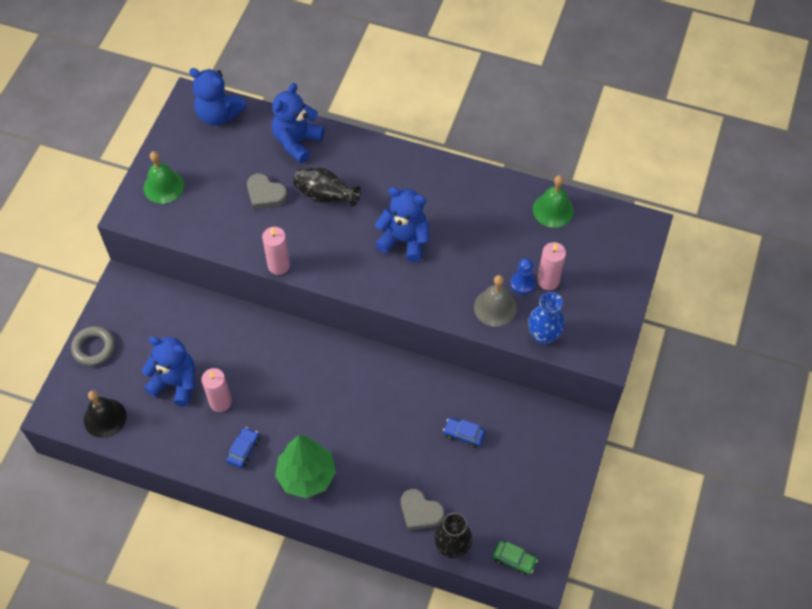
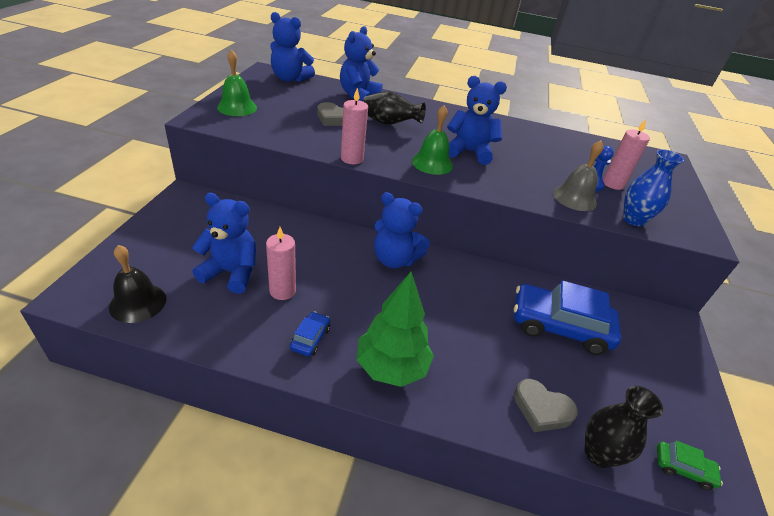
camera: 10 degrees left, 20 degrees down
(94, 348) = (141, 240): grey ring -> none
(324, 360) = (394, 259): none -> blue teddy bear
(464, 434) = (559, 326): blue car -> blue car, size x2.24
(553, 210) = (589, 145): green bell -> green bell (432, 163)

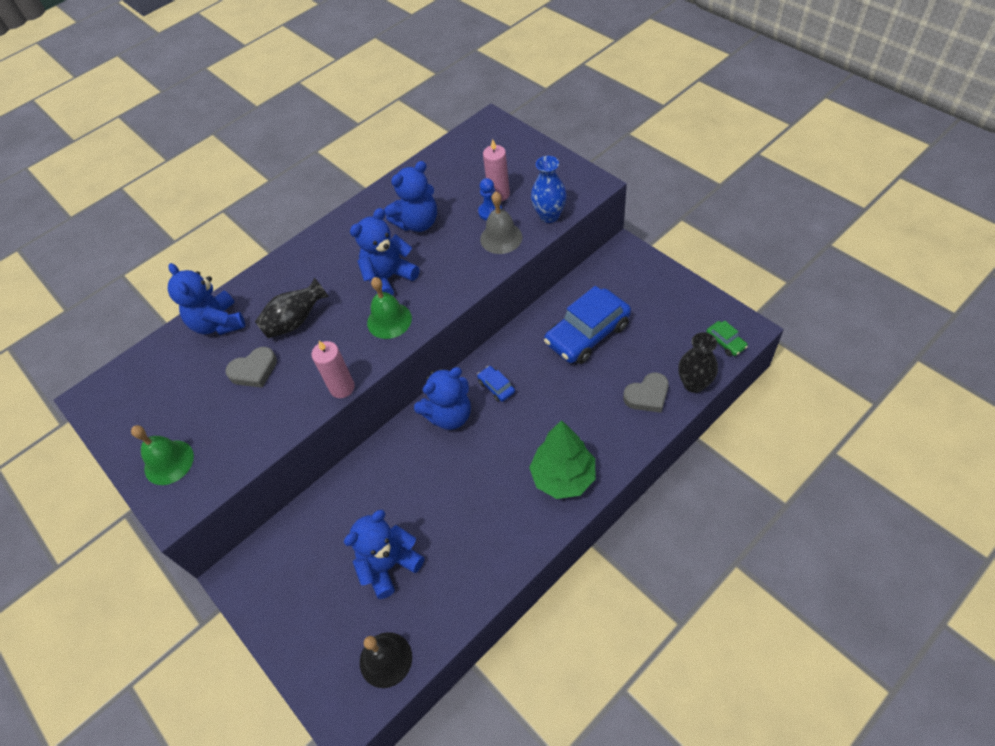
camera: 45 degrees left, 15 degrees up
(282, 291) = (438, 527): pink candle -> none
(290, 79) = (129, 379): blue teddy bear -> blue teddy bear (418, 223)
(310, 338) = (504, 525): blue car -> blue car (496, 387)
(683, 468) = (725, 342): green car -> green car turned 90 degrees clockwise

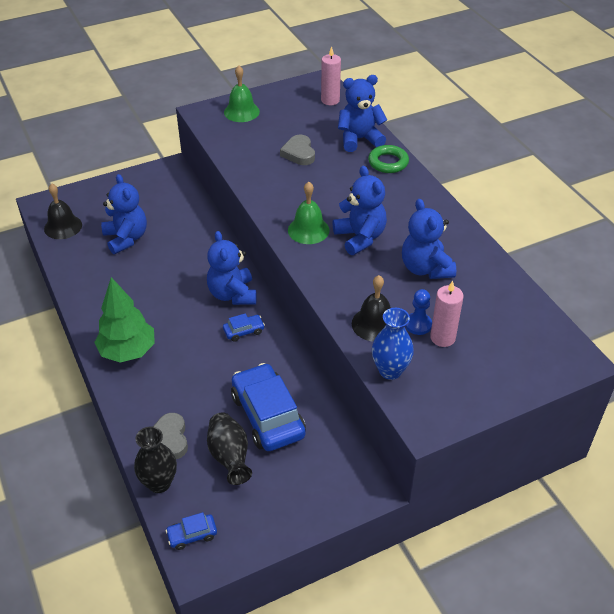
camera: 100 degrees right, 10 degrees down
(259, 288) = (388, 162): none -> green ring
(295, 321) = (338, 178): black vase -> black vase (229, 457)
(342, 388) = (253, 195): pink candle -> pink candle (330, 100)
(501, 238) = (374, 324): grey bell -> black bell
(725, 342) = (192, 535): green car -> blue car

